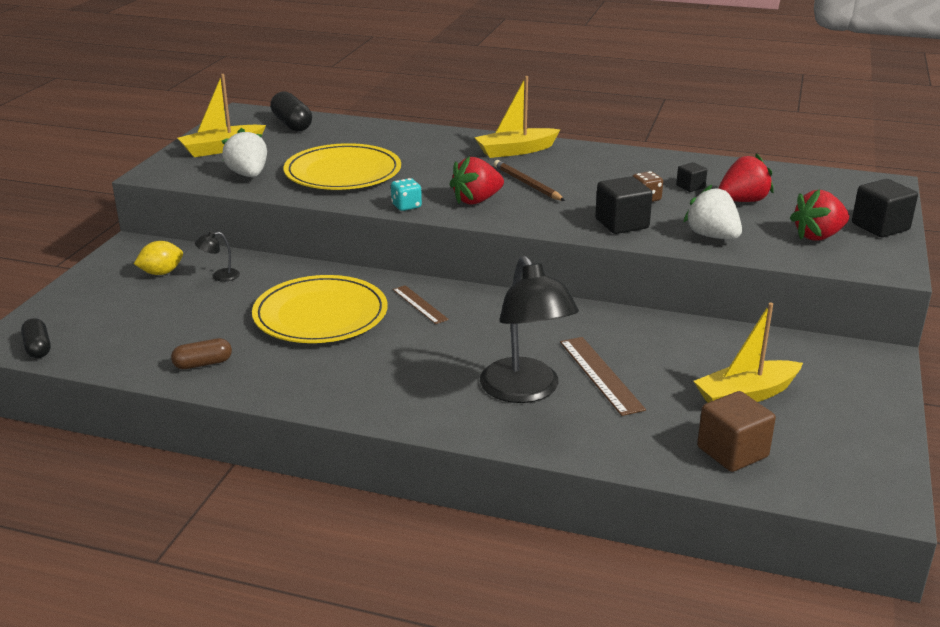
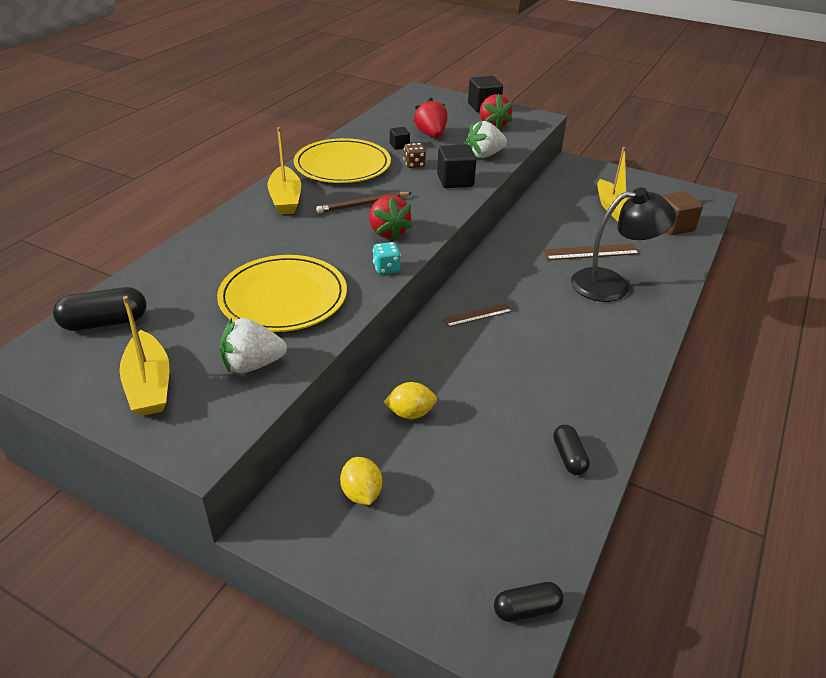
camera: 80 degrees left, 10 degrees up
(203, 364) = (569, 457): brown capsule -> black capsule
(220, 276) = (386, 441): black lamp -> none
(257, 283) = (410, 413): none -> yellow lemon
(320, 315) = (485, 373): yellow plate -> yellow plate (342, 165)

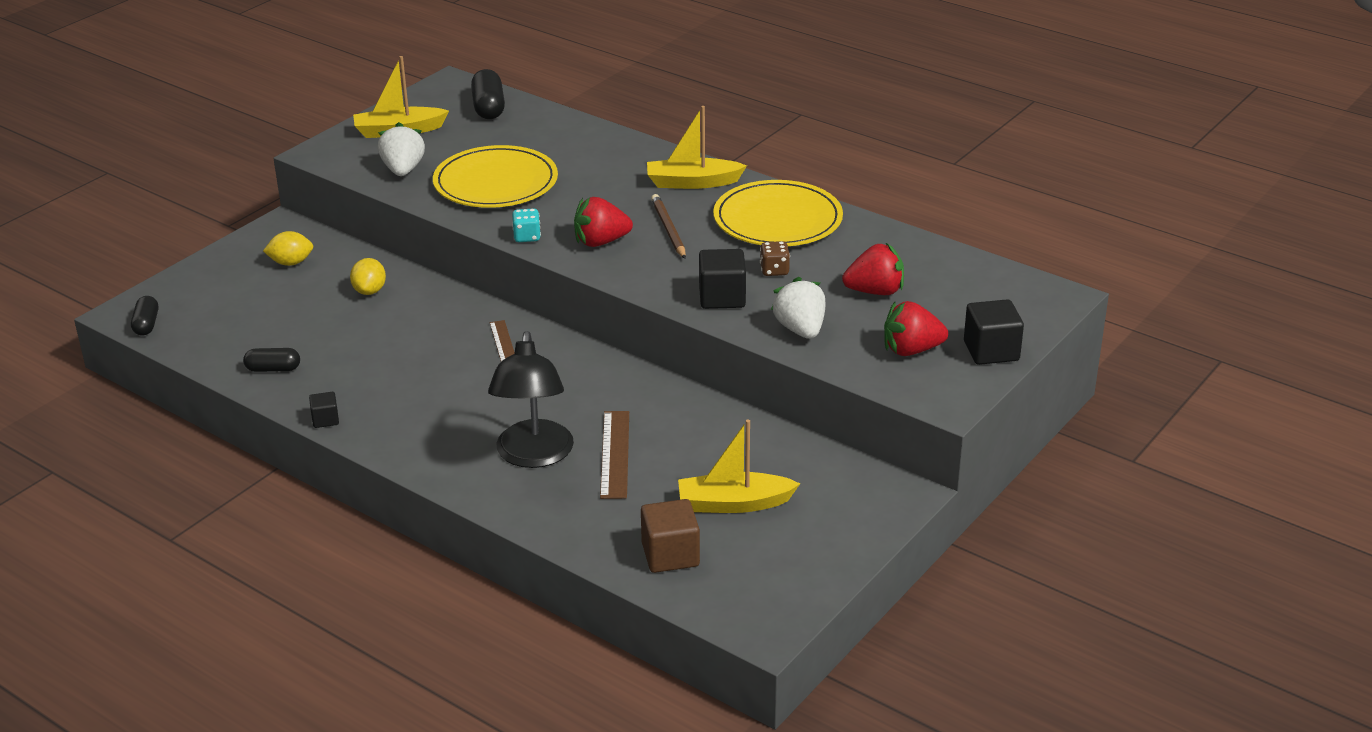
camera: 100 degrees right, 5 degrees down
(399, 145) = (836, 263): black cube -> black cube (325, 420)

